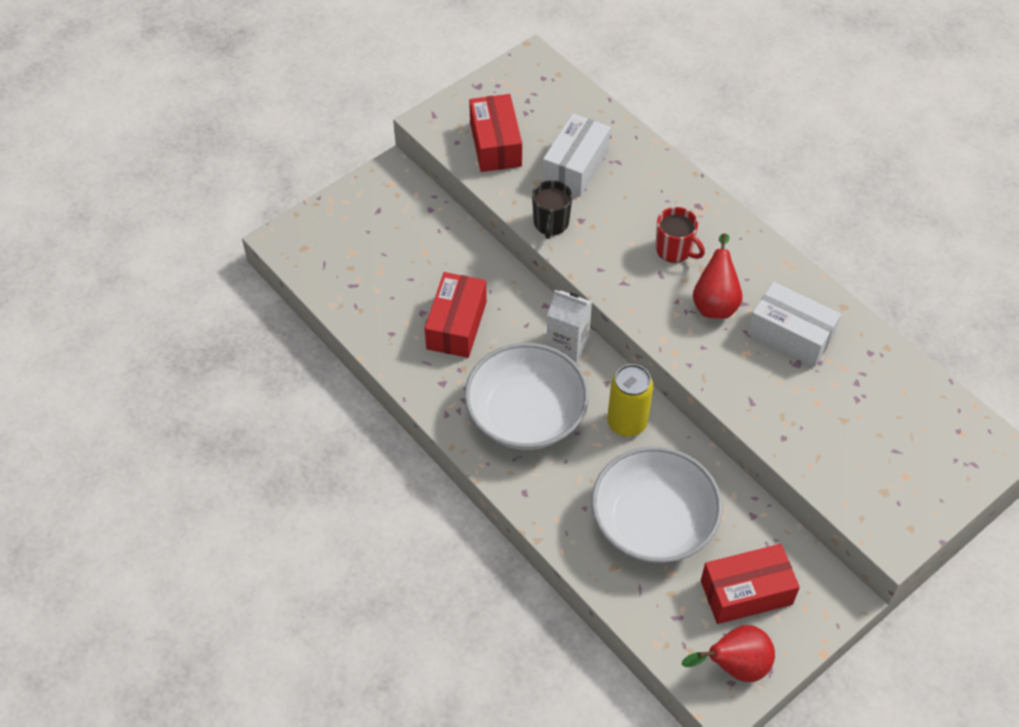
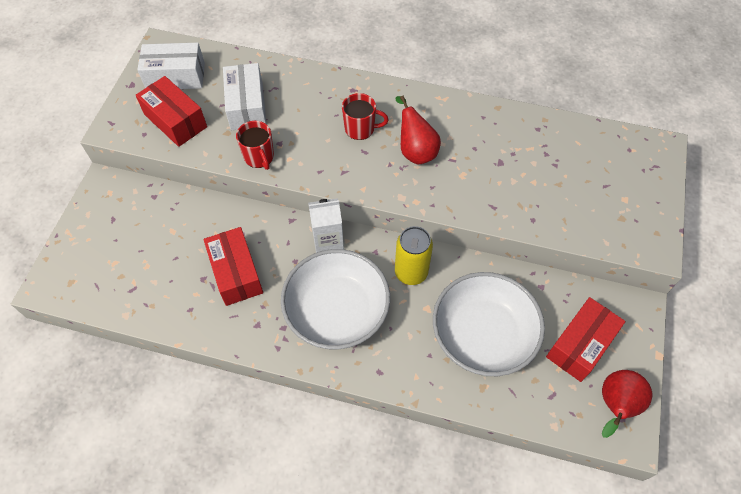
camera: 35 degrees left, 5 degrees up
(551, 223) = (259, 157): black mug -> red mug
(790, 335) = (481, 145): white box -> white box (175, 76)

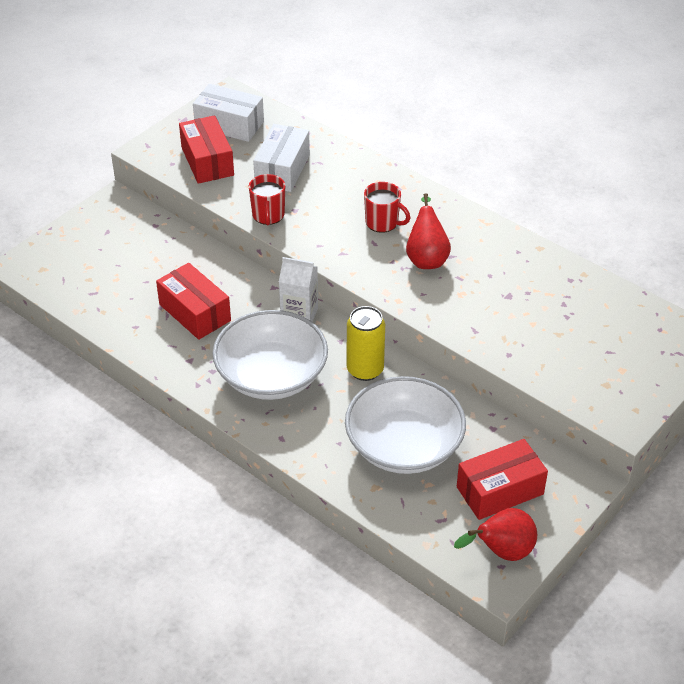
camera: 25 degrees right, 15 degrees down
(236, 273) = (195, 312): red box -> red box turned 45 degrees counterclockwise

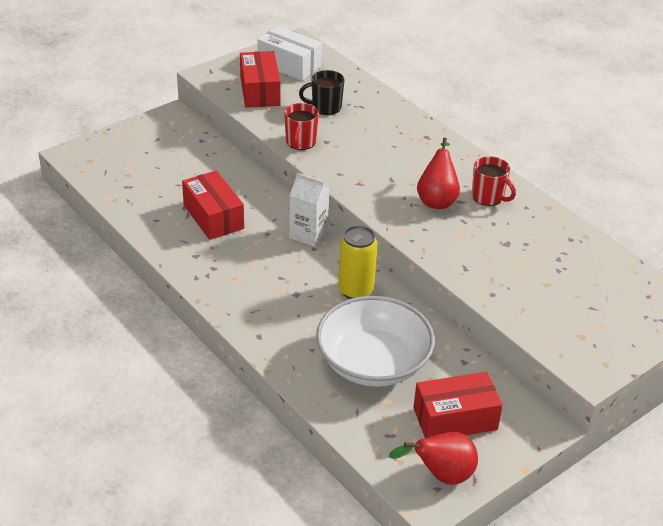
camera: 10 degrees right, 5 degrees down
(271, 375) = (266, 281): white bowl -> none
(282, 170) = (325, 107): white box -> black mug
(383, 222) = (404, 164): red mug -> red mug (488, 197)

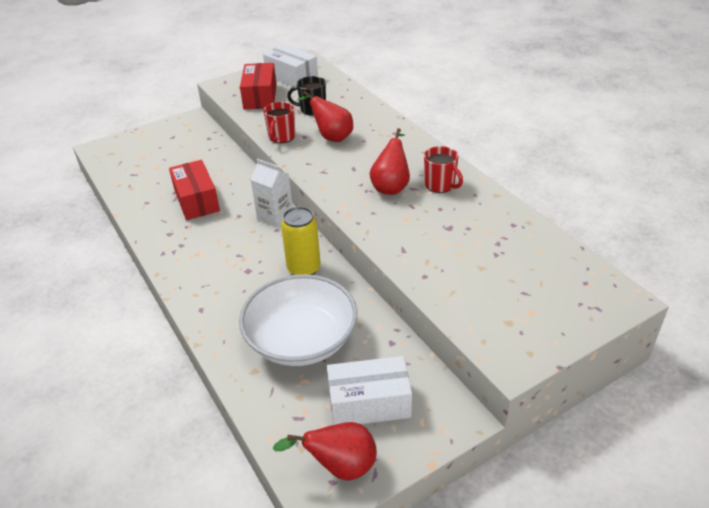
camera: 10 degrees right, 0 degrees up
(357, 142) = (331, 137): none -> red pear
(455, 419) = (369, 403): red box -> white box

